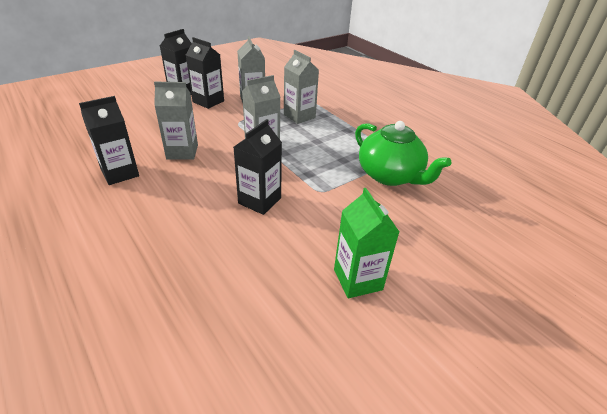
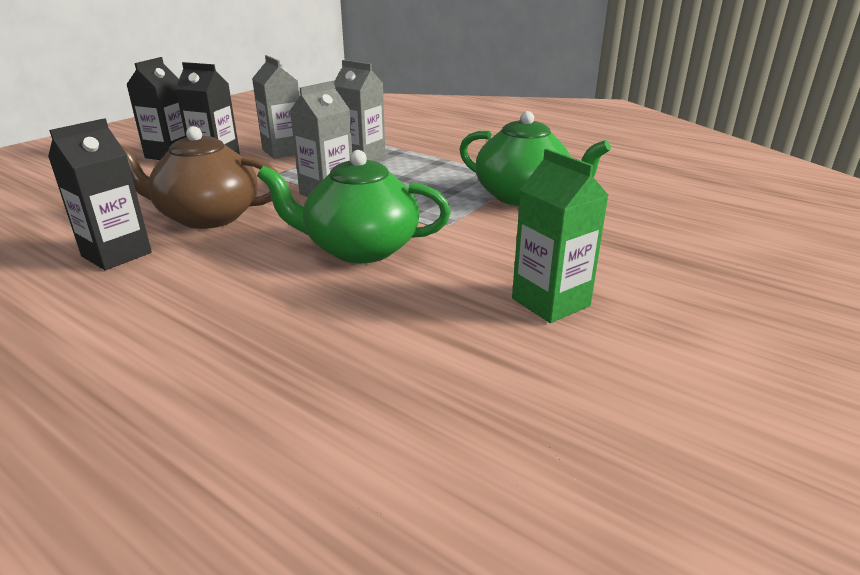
camera: 15 degrees left, 10 degrees down
(182, 152) = (207, 217): grey carton -> brown teapot
(259, 201) = (360, 248): black carton -> green teapot

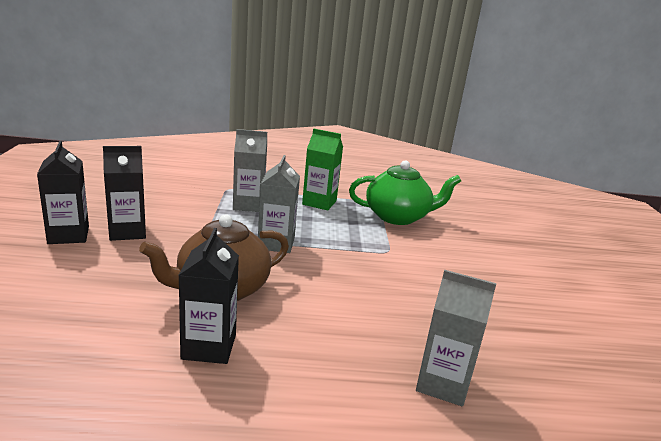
camera: 40 degrees left, 5 degrees down
(283, 151) = (174, 210): grey carton -> grey carton (442, 383)
(360, 248) = (371, 283): green teapot -> none
(550, 302) = (513, 287): green carton -> green carton (319, 202)

